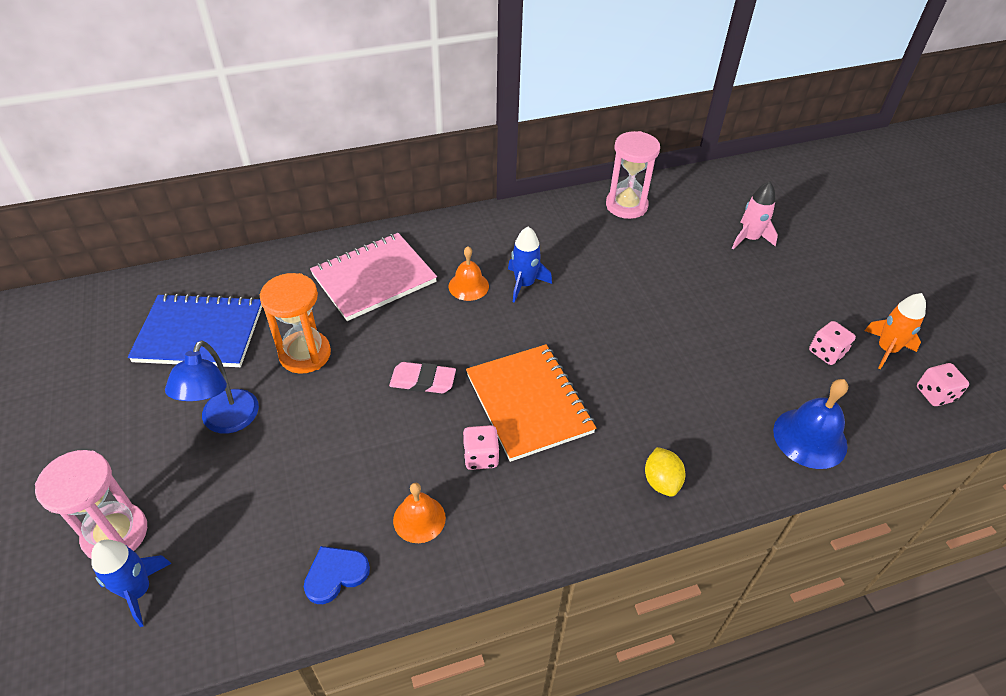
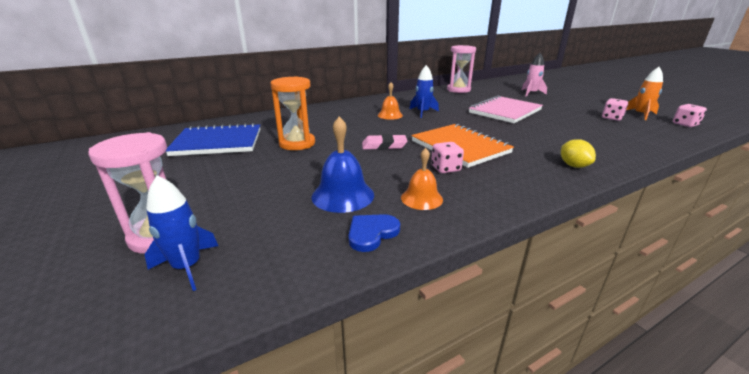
camera: 10 degrees left, 20 degrees down
(226, 421) = (248, 173): blue lamp -> none
(374, 278) = (330, 117): pink notebook -> pink notebook (505, 111)
(810, 438) = (640, 143): blue bell -> blue bell (343, 195)

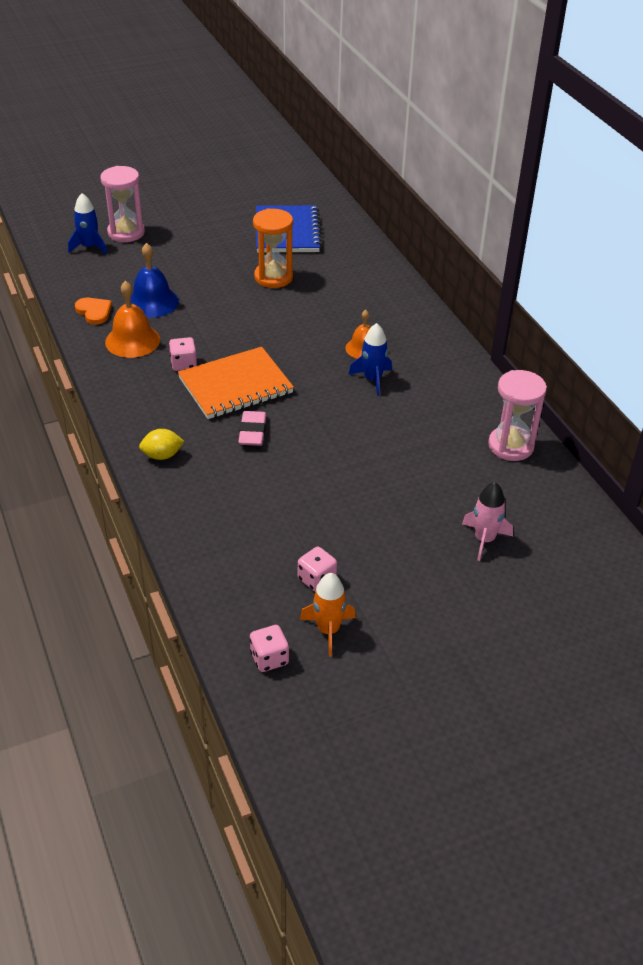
camera: 95 degrees right, 15 degrees up
(371, 233) = (94, 312): blue heart -> orange heart
(384, 146) = (253, 332): pink eraser -> pink eraser (252, 432)
(421, 198) = (132, 340): orange bell -> orange bell, size x1.51
(505, 111) = (367, 465): pink notebook -> none

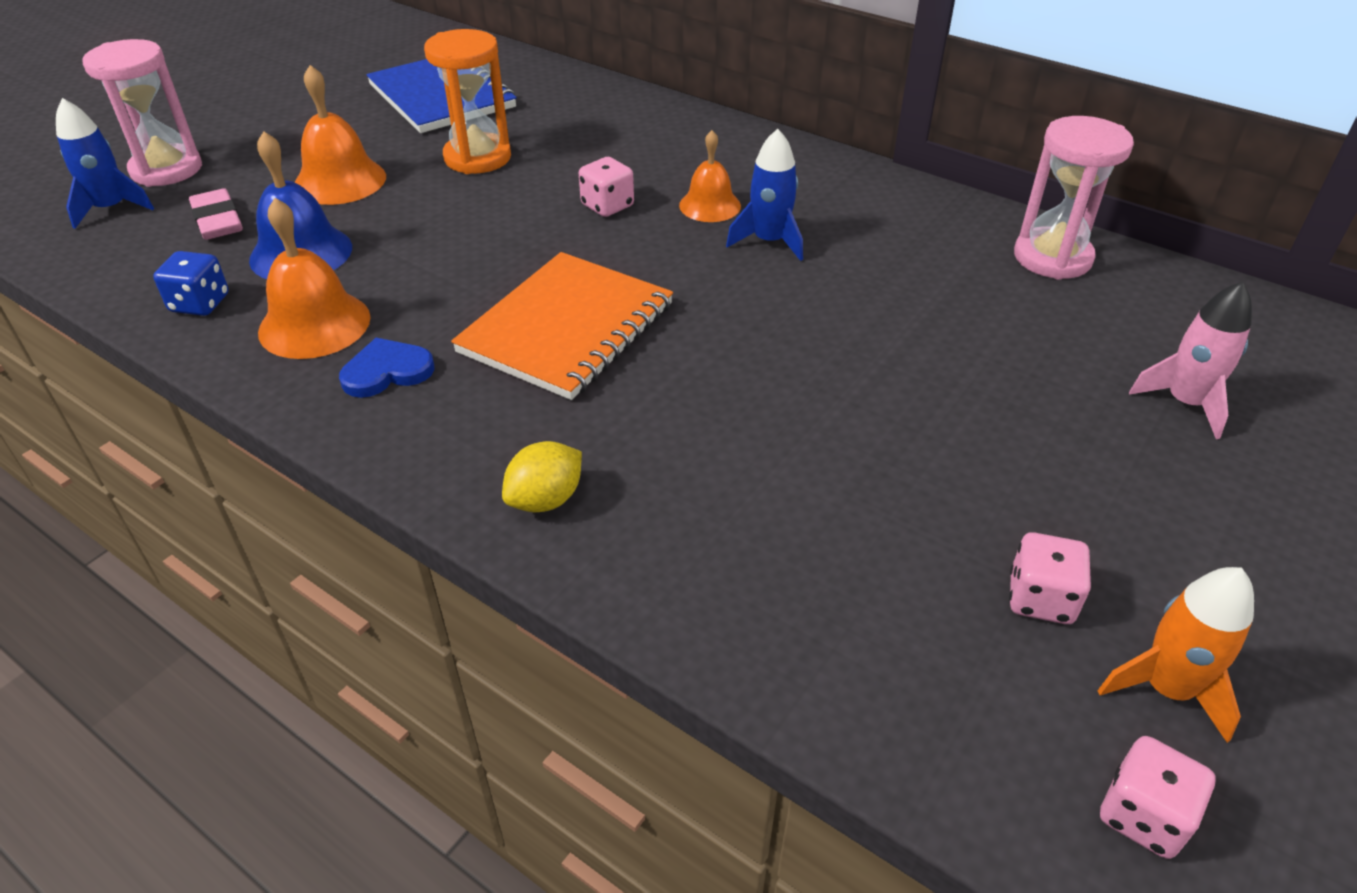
camera: 30 degrees left, 0 degrees up
(94, 312) = (200, 303): orange heart -> blue dice
(145, 375) = (387, 371): none -> blue heart
(183, 364) = (444, 328): pink dice -> pink dice (607, 206)
(198, 267) = (340, 181): none -> orange bell
(252, 432) = (667, 390): pink eraser -> pink eraser (218, 220)

